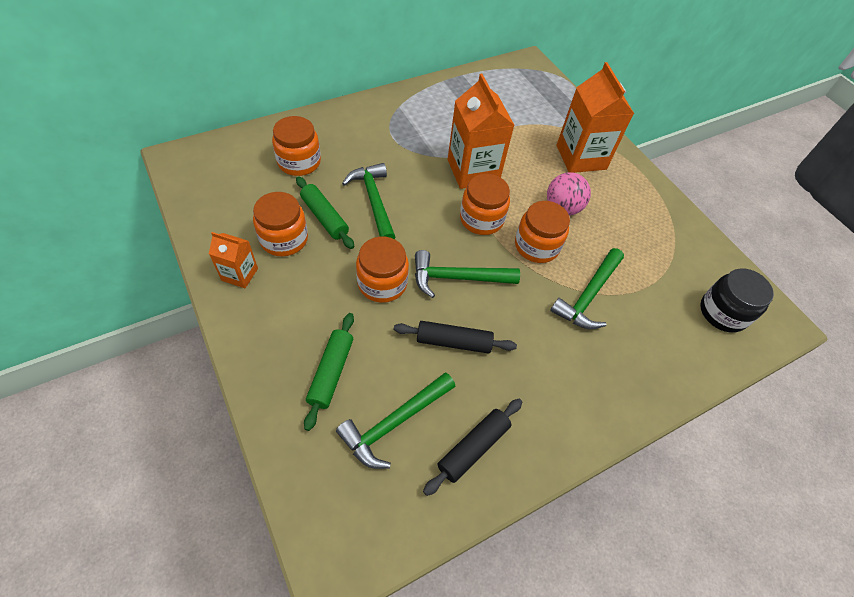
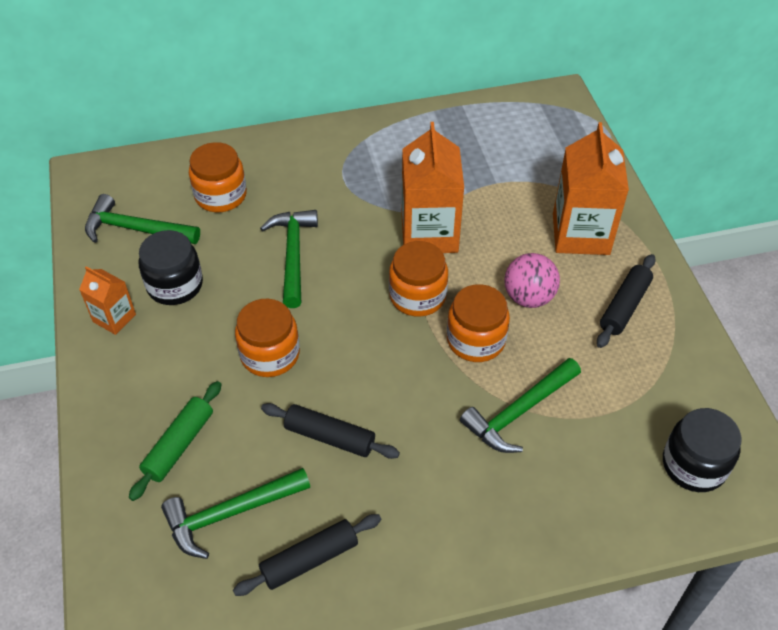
camera: 20 degrees right, 5 degrees down
(284, 239) = (175, 285): orange jar -> black jar
(324, 217) = (229, 266): green rolling pin -> none
(458, 278) = (362, 363): green hammer -> green hammer (136, 229)
(631, 205) = (624, 306): none -> black rolling pin

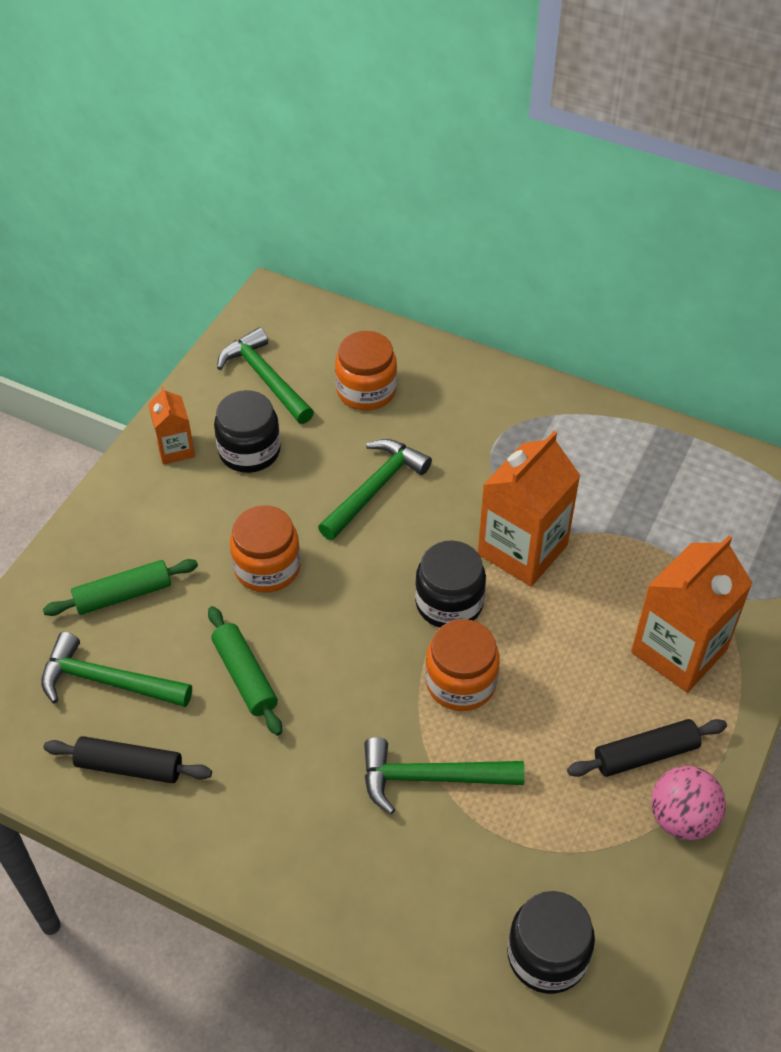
camera: 40 degrees right, 0 degrees up
(330, 437) = (245, 676): black rolling pin -> green rolling pin
(417, 296) = (449, 603): orange jar -> black jar
(528, 297) = (555, 677): pink ball -> pink ball (682, 818)

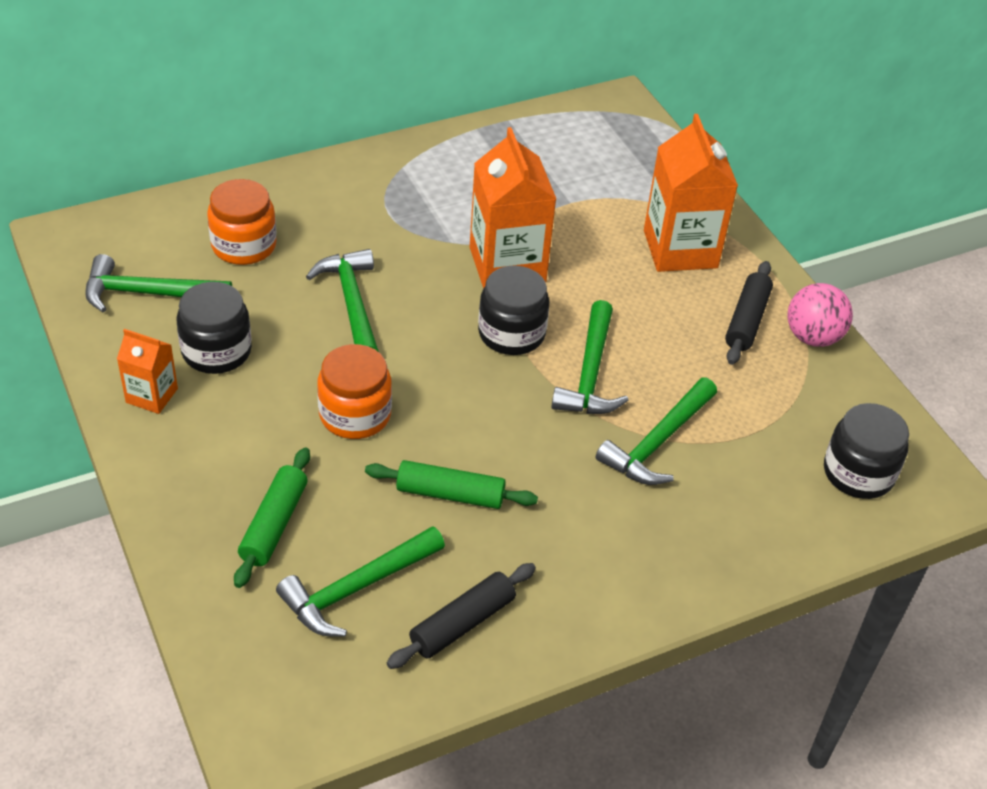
camera: 55 degrees left, 5 degrees down
(460, 682) = (590, 373): orange jar -> green hammer

